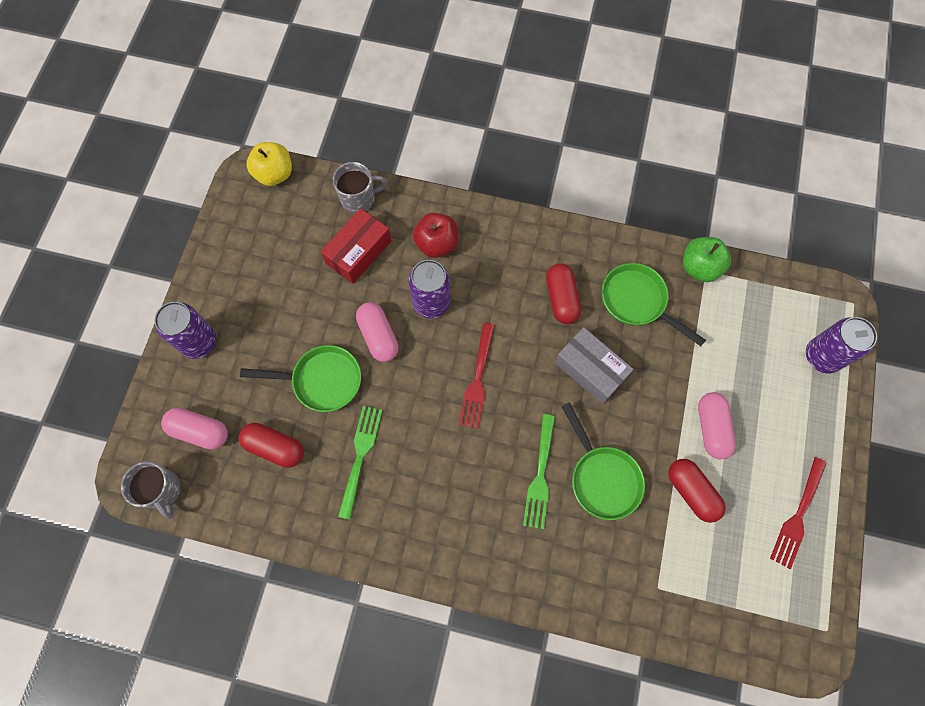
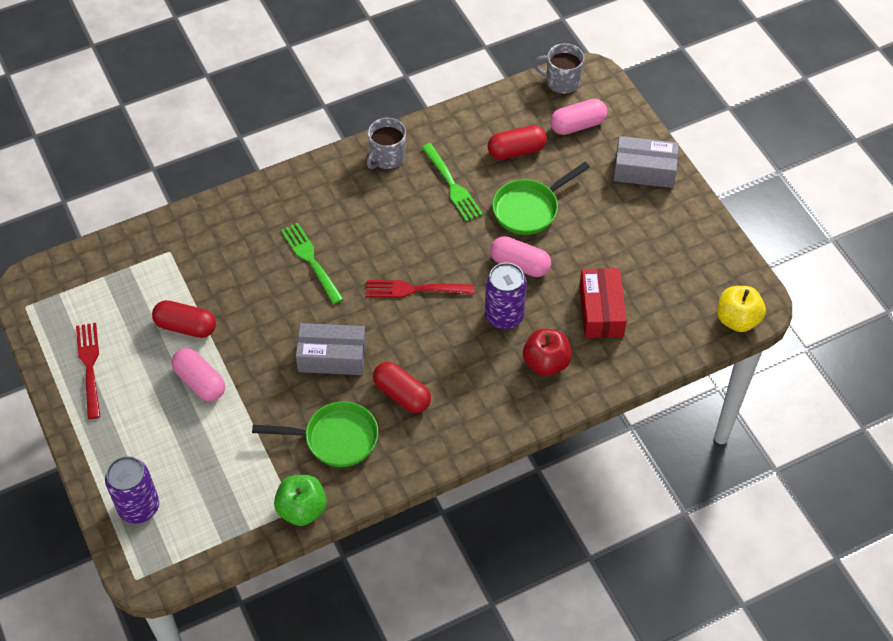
camera: 140 degrees right, 15 degrees down
(199, 342) = (644, 170): purple can -> grey box
(359, 198) = (648, 351): grey mug -> grey mug (387, 157)
(477, 378) = (415, 289): red fork -> red fork turned 60 degrees counterclockwise
(602, 478) = (262, 290): green pan -> none

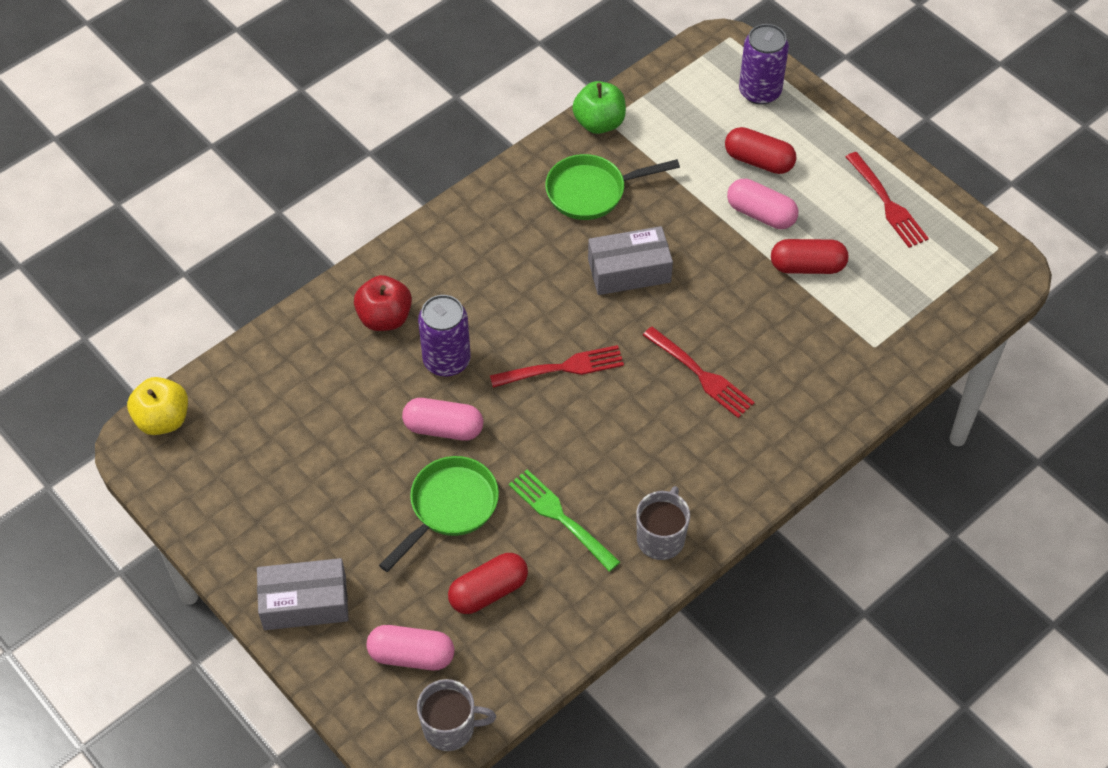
camera: 165 degrees right, 0 degrees up
(311, 261) = (700, 374): green fork -> red fork
(402, 394) = (537, 249): red capsule -> red capsule (759, 161)
(577, 125) = (411, 655): pink capsule -> pink capsule turned 45 degrees clockwise
(601, 311) = (331, 393): red box -> none

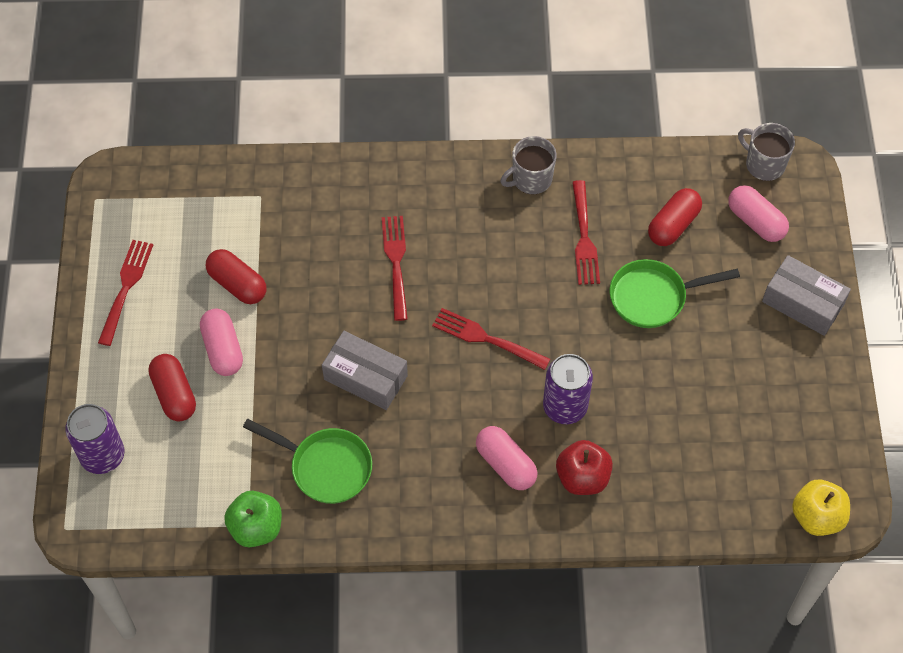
camera: 140 degrees left, 5 degrees up
(443, 428) = (611, 356): pink capsule -> pink capsule (506, 464)
(488, 591) = (673, 225): red capsule -> red capsule turned 60 degrees counterclockwise
(561, 518) = (583, 236): green fork -> red fork

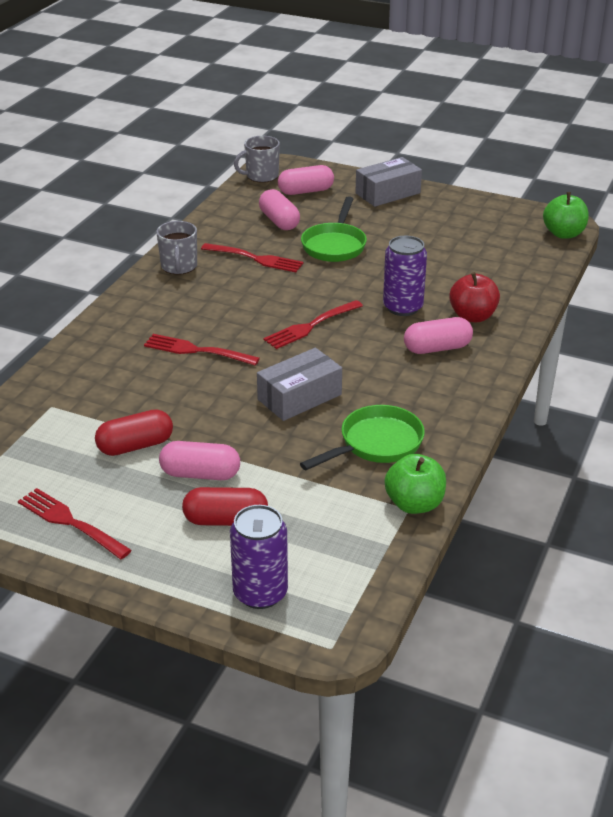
camera: 65 degrees left, 25 degrees down
(673, 225) = (279, 221): red capsule -> pink capsule
(817, 517) = (563, 234): yellow apple -> green apple

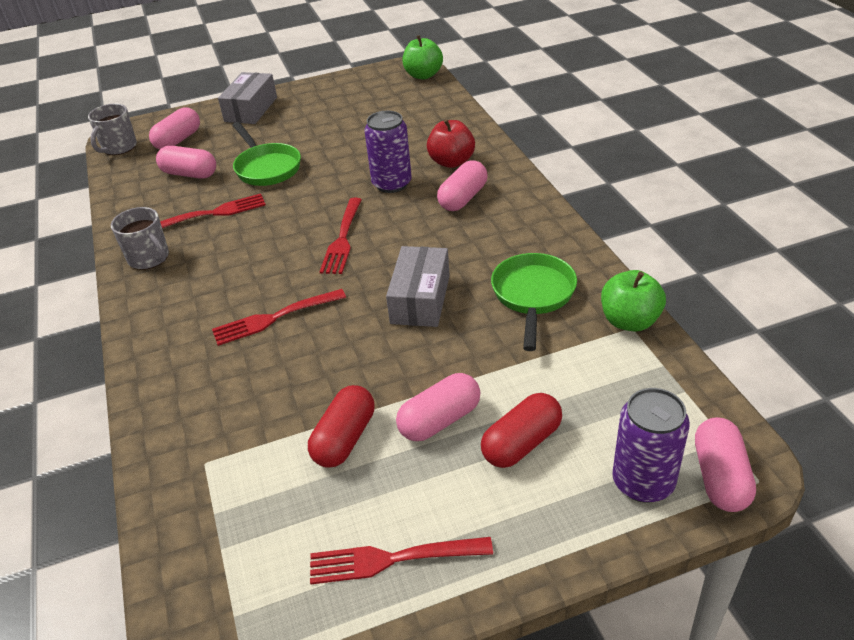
camera: 40 degrees left, 5 degrees up
(310, 627) = (720, 477): none -> pink capsule

